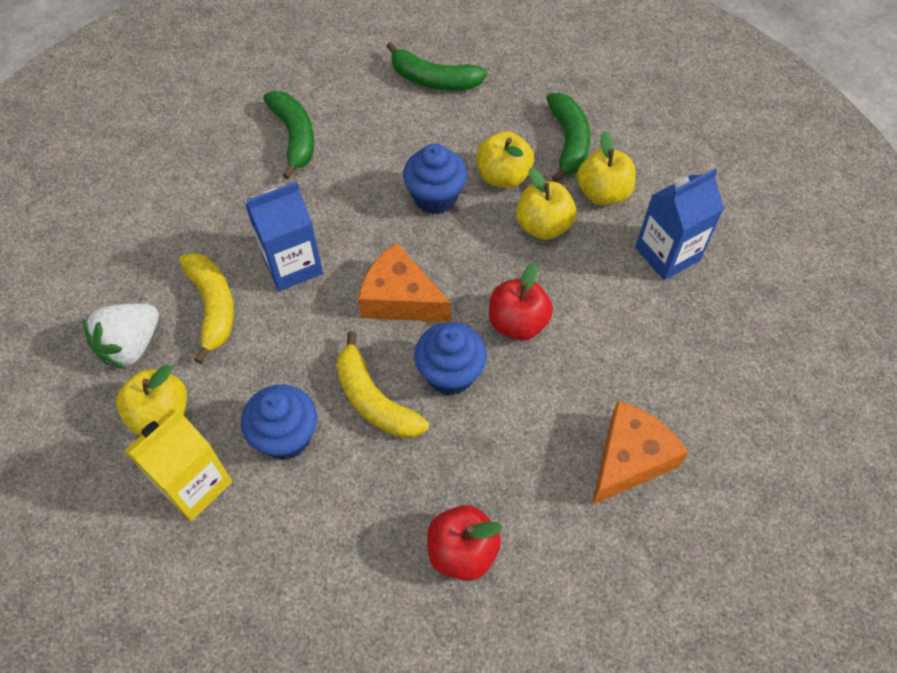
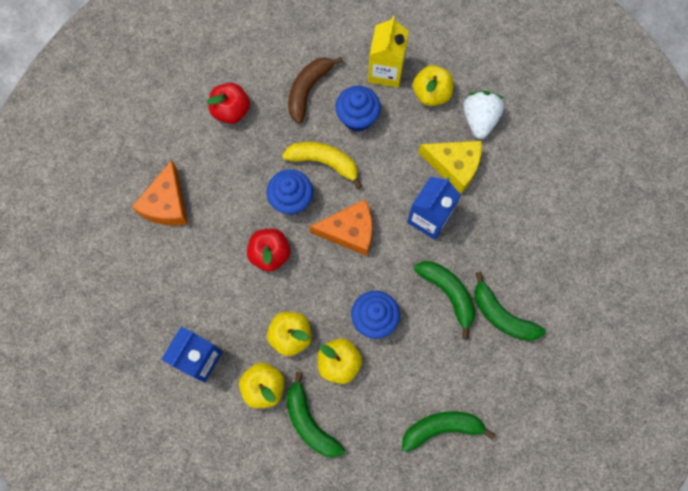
camera: 150 degrees right, 15 degrees up
(213, 307) = (454, 166): yellow banana -> yellow cheese
(326, 519) = (308, 90): none -> brown banana
(334, 182) = (448, 293): none -> green banana

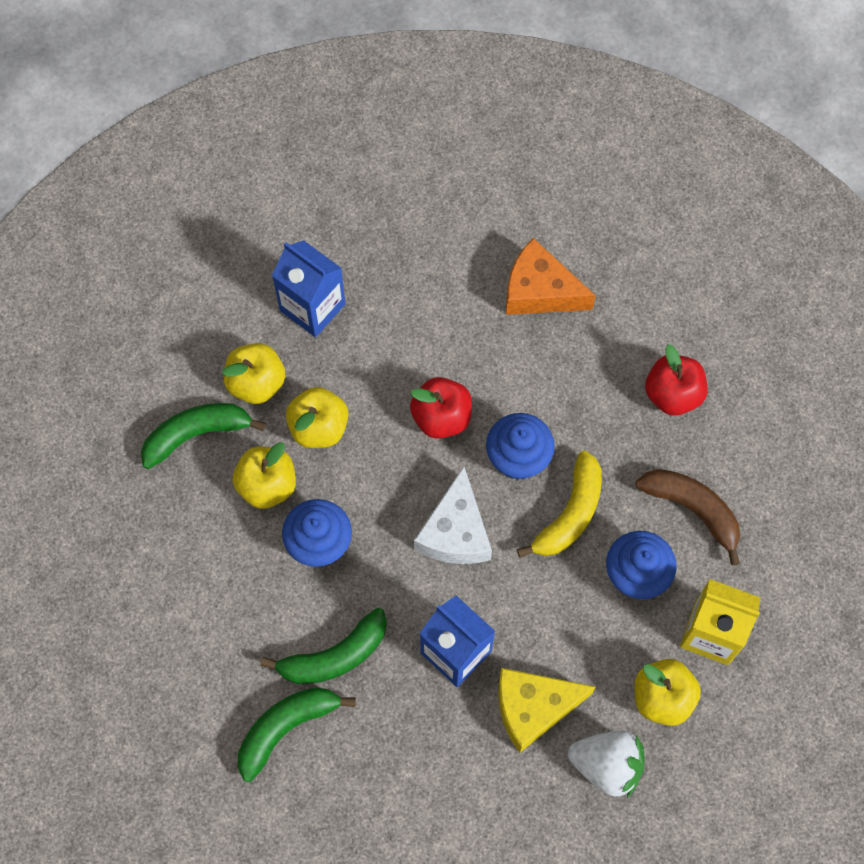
camera: 100 degrees right, 5 degrees down
(349, 231) = (455, 532): orange cheese -> white cheese
(442, 428) = (147, 607): green banana -> none
(454, 166) = (533, 707): yellow cheese -> yellow cheese turned 45 degrees clockwise

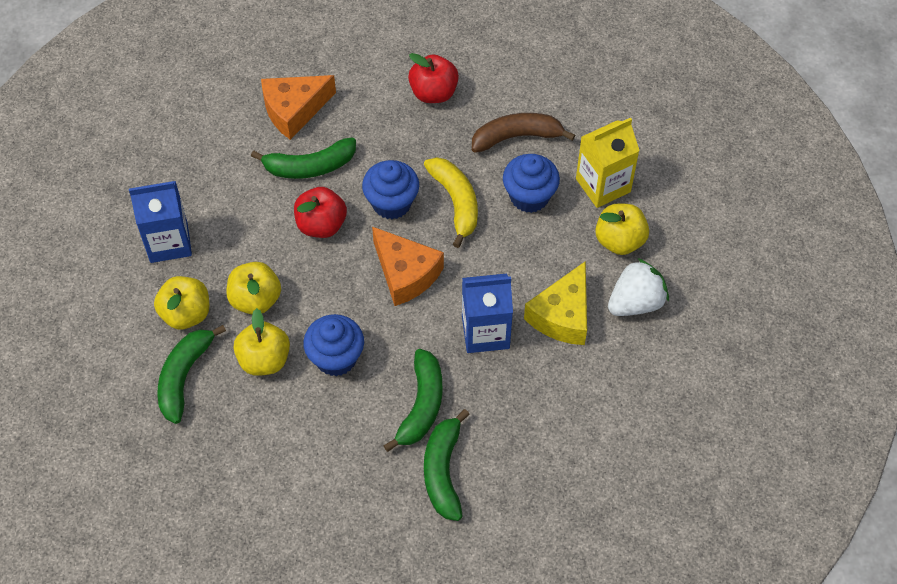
camera: 50 degrees left, 10 degrees down
(455, 532) = (405, 274): white cheese -> orange cheese
(492, 355) = (309, 166): none -> green banana

